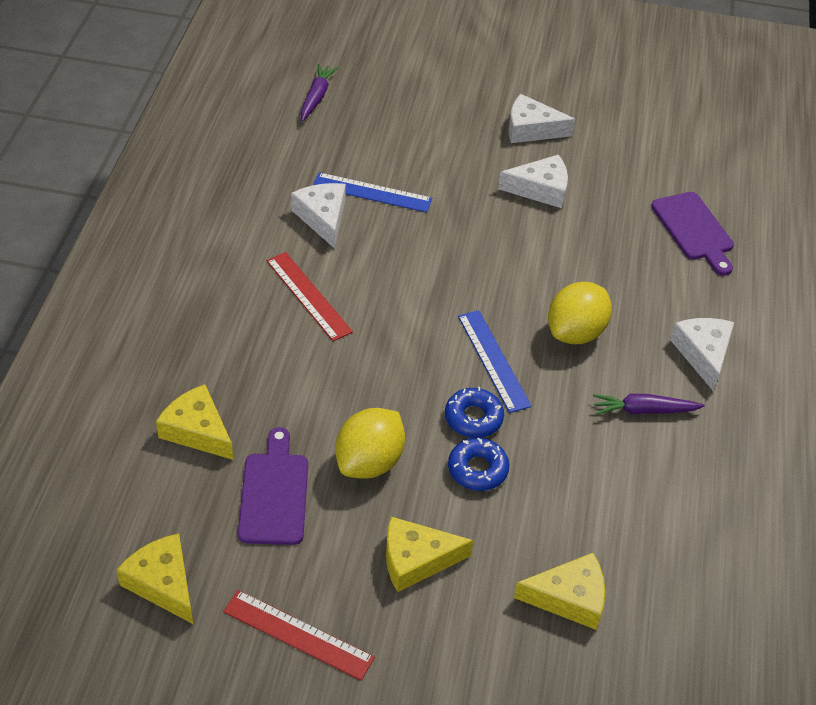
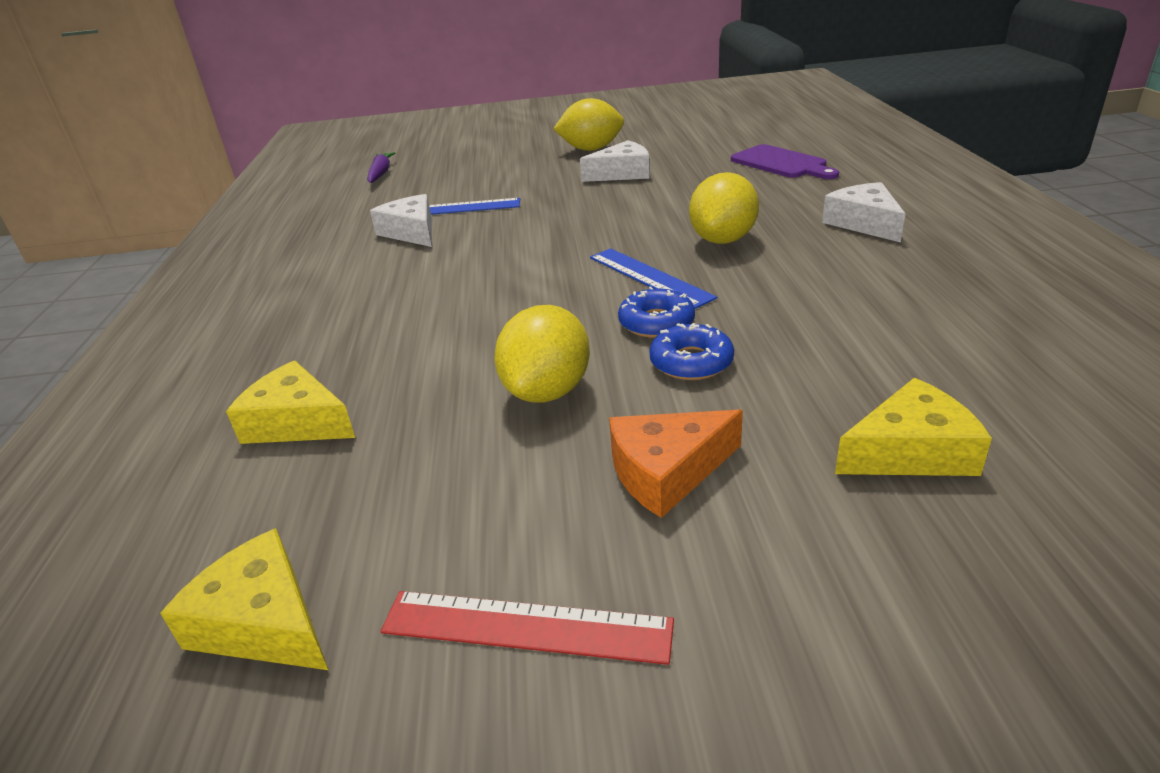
camera: 10 degrees left, 15 degrees down
(274, 493) = (425, 457): purple cutting board -> none
(308, 296) = (414, 282): red ruler -> none
(416, 560) = (667, 472): yellow cheese -> orange cheese
(531, 129) = (591, 149): white cheese -> yellow lemon
(644, 410) = (843, 271): purple carrot -> none

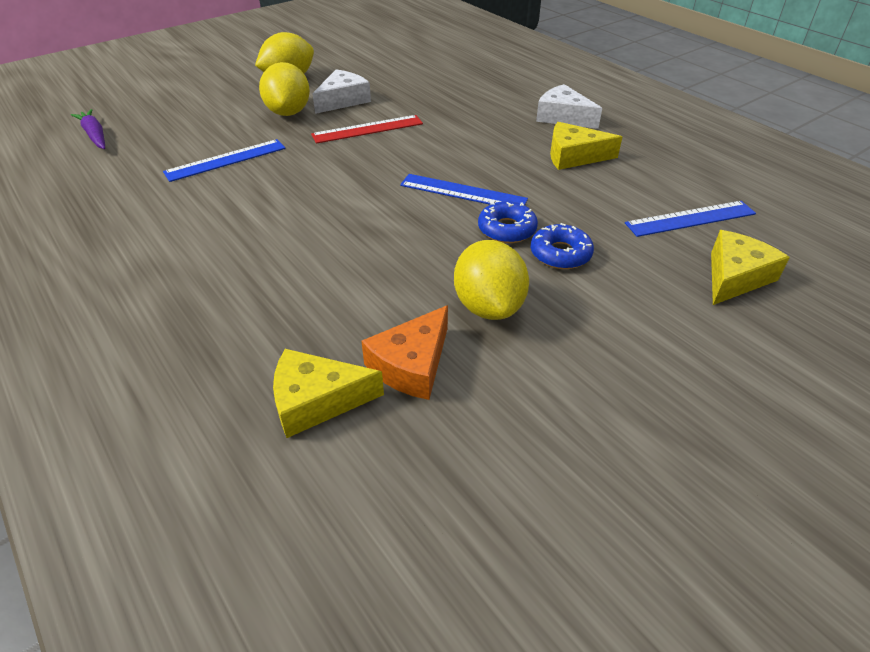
camera: 35 degrees left, 10 degrees up
(263, 622) = (485, 559): yellow cheese -> yellow cheese (574, 156)
(411, 232) = (207, 193): white cheese -> none
(526, 627) = (652, 473): red ruler -> red ruler (367, 129)
(667, 472) = (625, 338): orange cheese -> orange cheese (412, 365)
(723, 240) = (483, 149): yellow lemon -> yellow lemon (288, 112)
(781, 163) = (459, 73): purple cutting board -> none
(921, 367) = (690, 219): none -> blue ruler

